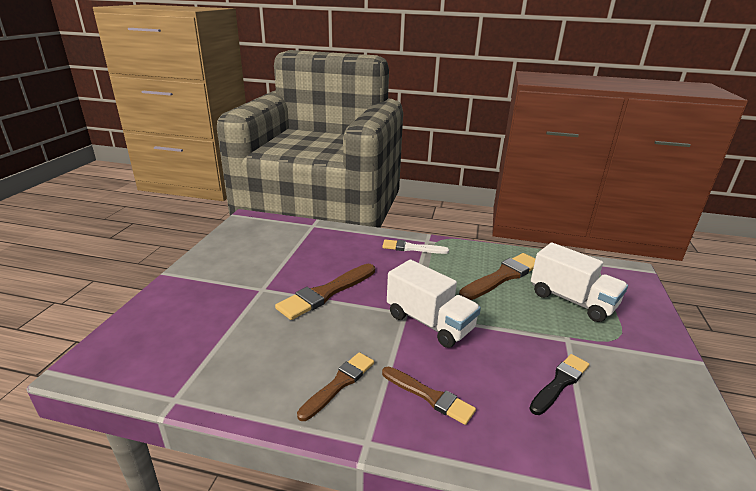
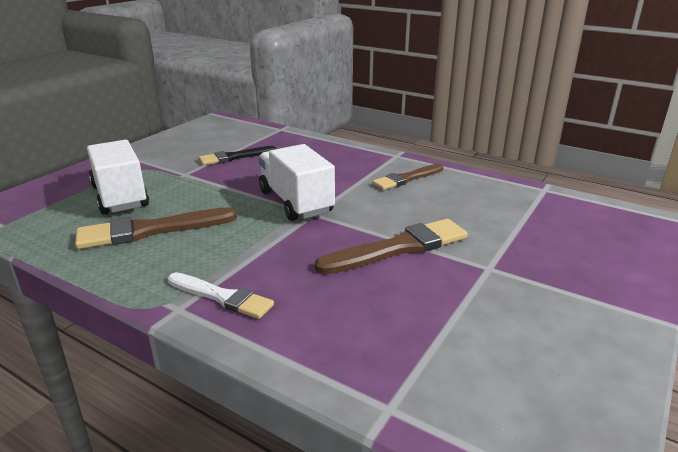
camera: 160 degrees left, 0 degrees up
(429, 396) = (339, 164): brown brush -> none

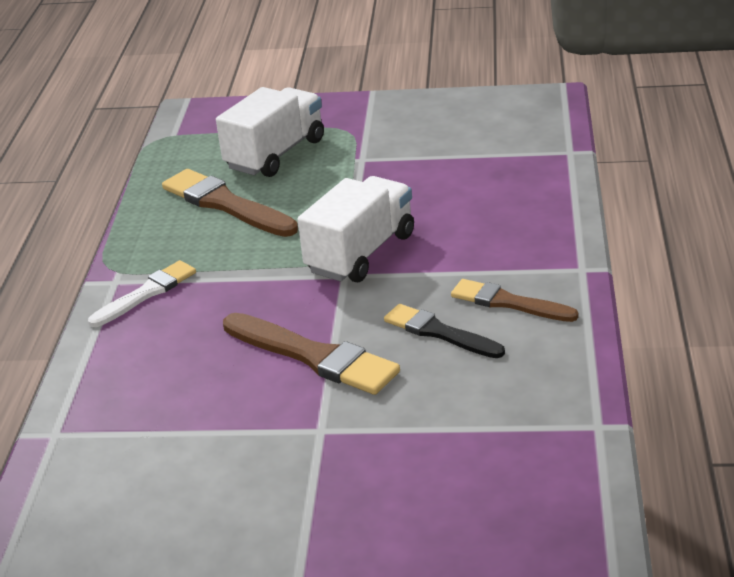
camera: 65 degrees right, 5 degrees up
(222, 297) = (146, 293): white brush -> white brush turned 135 degrees counterclockwise
(234, 157) = (440, 165): black brush -> black brush (439, 332)

